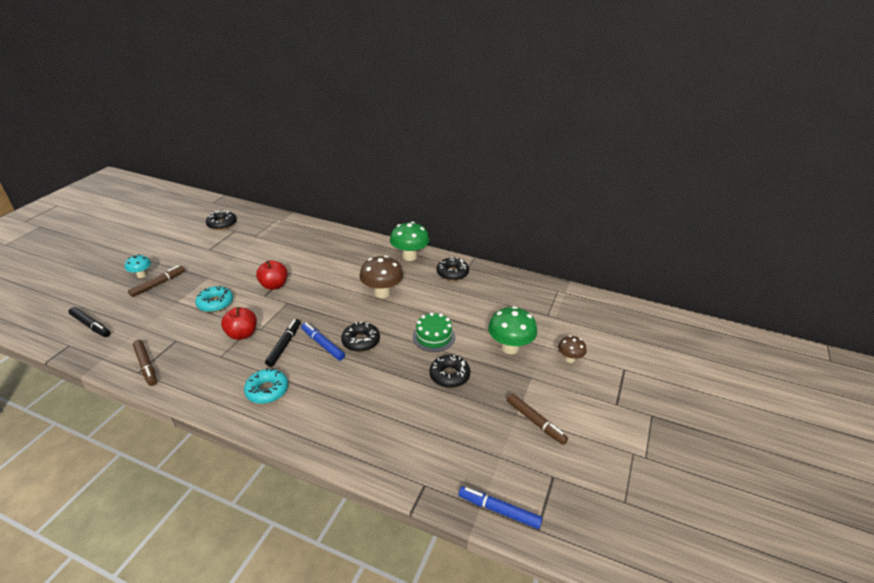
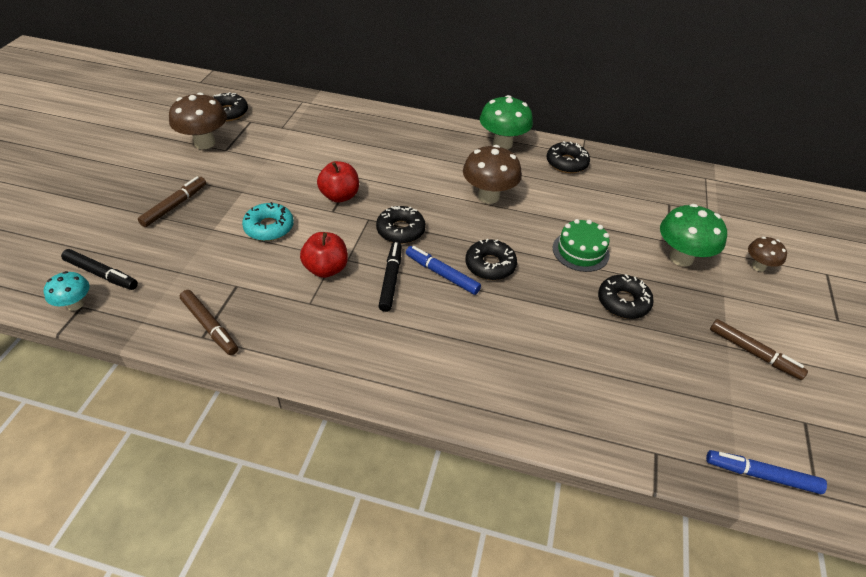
camera: 10 degrees left, 10 degrees up
(141, 275) = (144, 194): turquoise mushroom -> turquoise mushroom (75, 304)
(197, 244) = (204, 143): none -> brown mushroom
(267, 390) = (395, 345): turquoise donut -> none
(307, 312) = (400, 230): none -> black donut

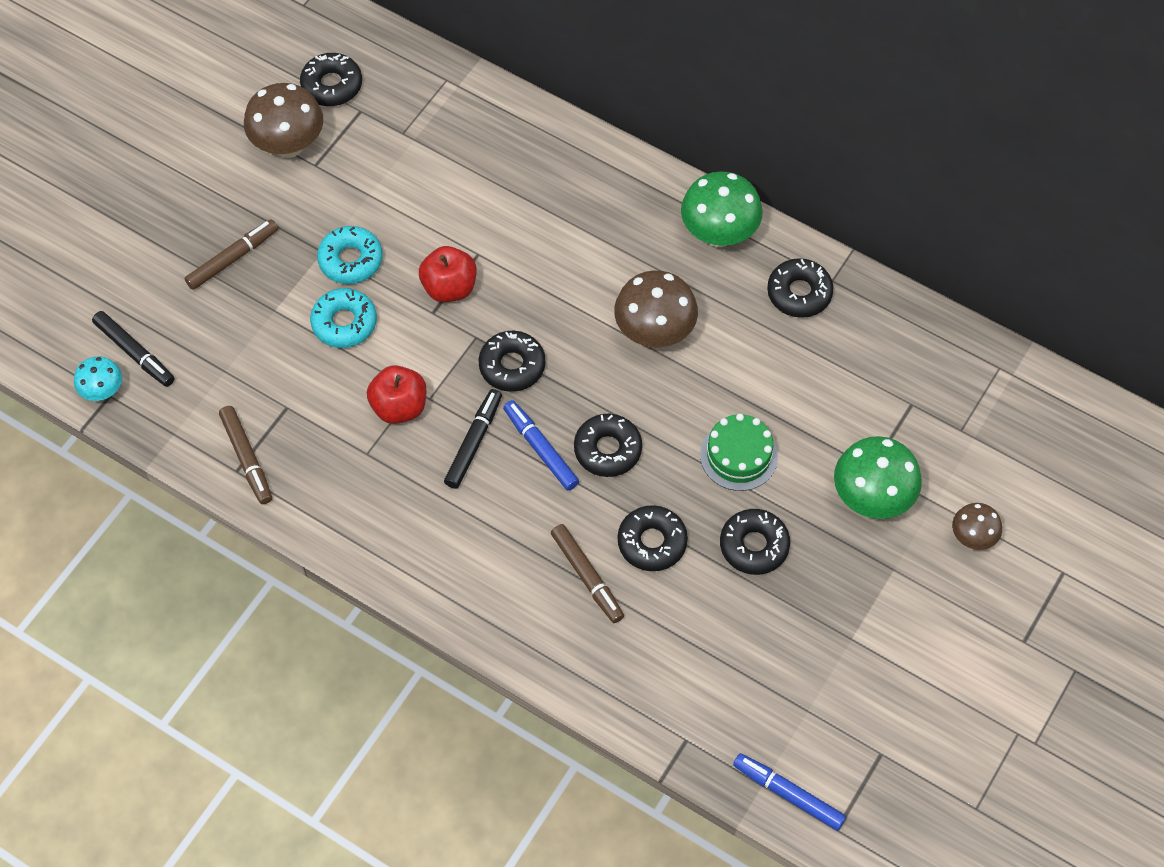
camera: 20 degrees right, 15 degrees up
(264, 193) = (350, 260): none -> turquoise donut
(551, 315) = (652, 542): none -> black donut
(754, 353) = (878, 656): brown marker -> brown marker (587, 576)

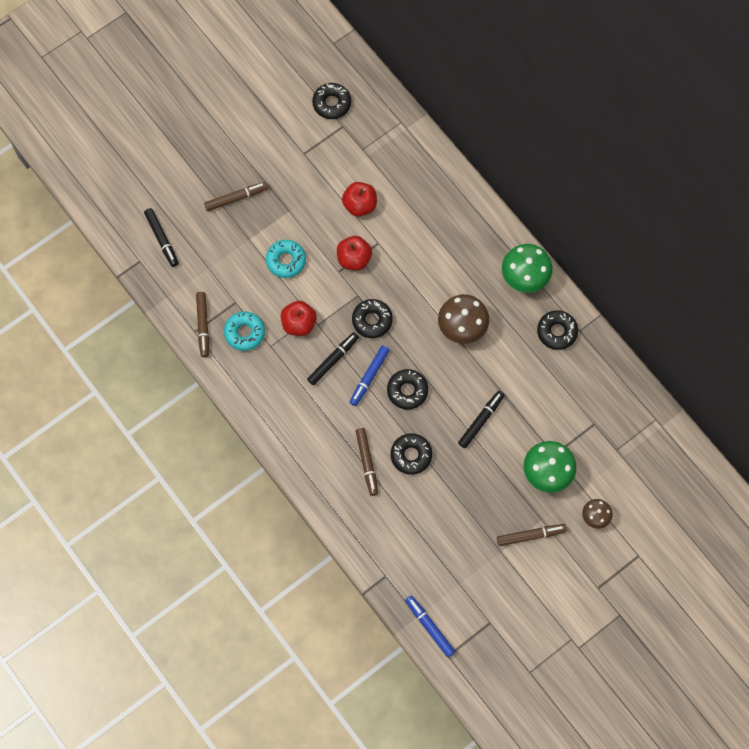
camera: 20 degrees right, 10 degrees up
(103, 391) = (137, 257): turquoise mushroom -> none
(288, 145) = (293, 135): brown mushroom -> none
(350, 260) = (303, 222): turquoise donut -> turquoise donut (244, 333)
(429, 210) = (360, 205): none -> red apple
(540, 449) = (369, 377): blue marker -> blue marker turned 135 degrees counterclockwise
(739, 455) = (481, 420): green cake -> black marker
(754, 546) = (468, 477): black donut -> none
(887, 598) = (531, 535): none -> brown marker

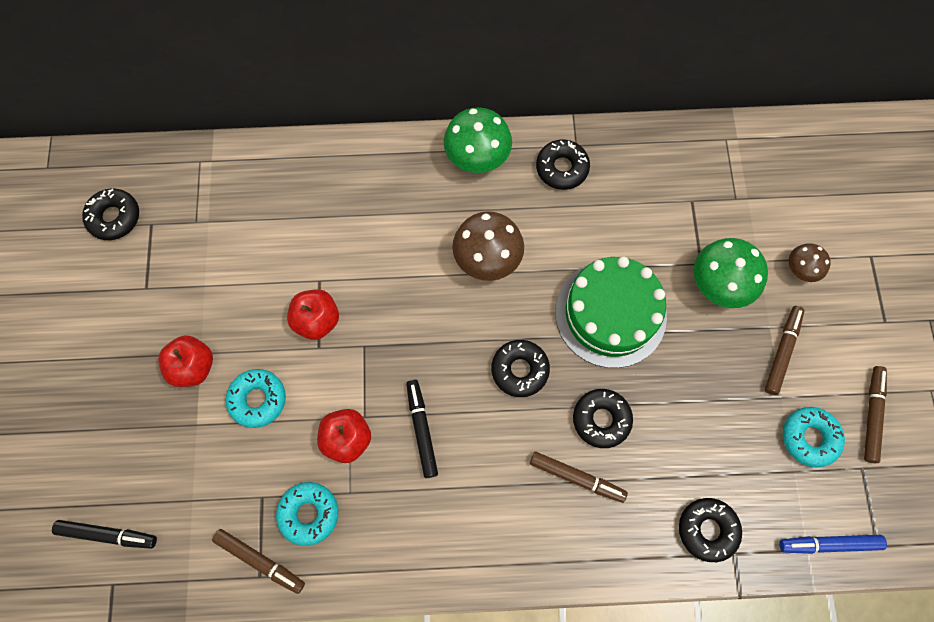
camera: 55 degrees left, 0 degrees up
(236, 198) = (133, 404): brown marker -> brown marker (871, 415)
(360, 205) = (258, 270): red apple -> red apple (193, 367)
(369, 377) = (472, 402): blue marker -> none
(372, 320) = (406, 351): black donut -> black donut (707, 530)
(481, 420) = (610, 313): black marker -> green cake
(486, 581) = (809, 438): none -> turquoise donut

